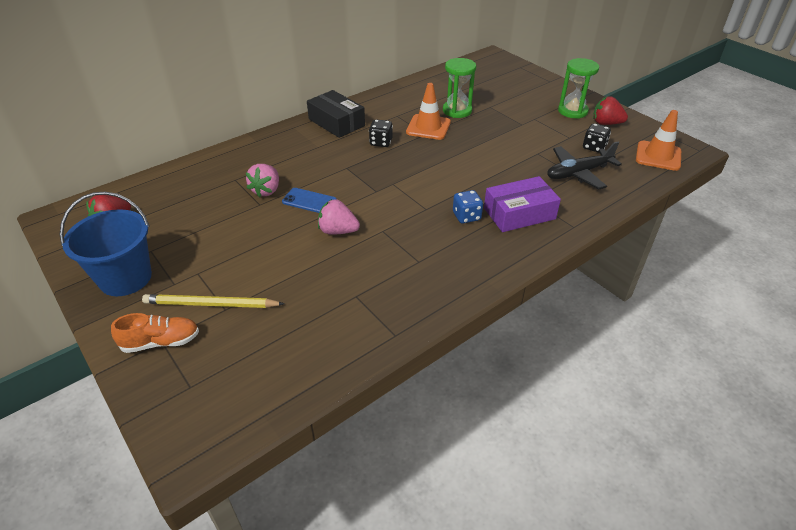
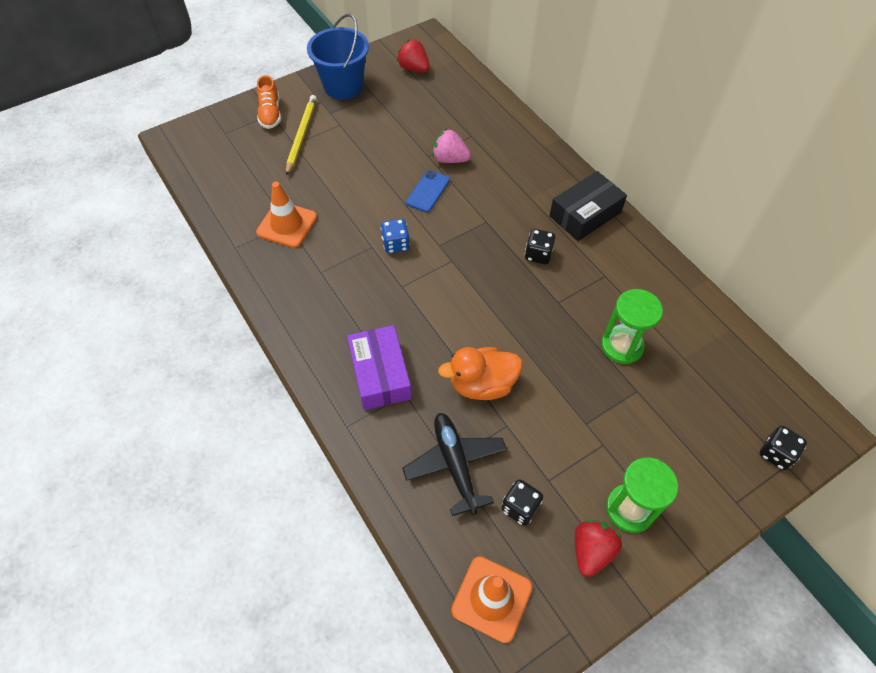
camera: 95 degrees right, 15 degrees up
(338, 231) = (377, 212): pink strawberry -> none
(428, 127) = (575, 307): orange traffic cone -> orange traffic cone (287, 225)
(466, 216) = (383, 321): blue dice -> blue dice (395, 244)
(509, 164) = (482, 384): none -> orange duck
(514, 69) = (776, 454): none -> black dice

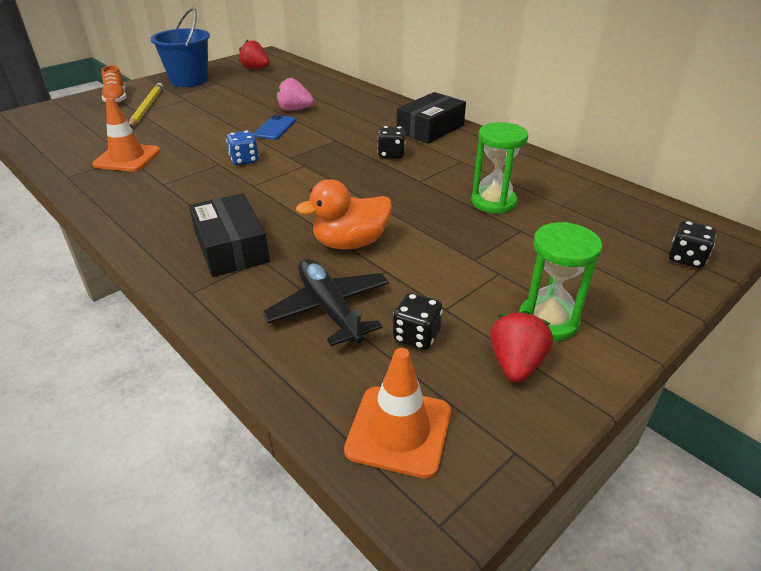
camera: 10 degrees left, 20 degrees down
(380, 374) = (231, 247): purple box -> black box

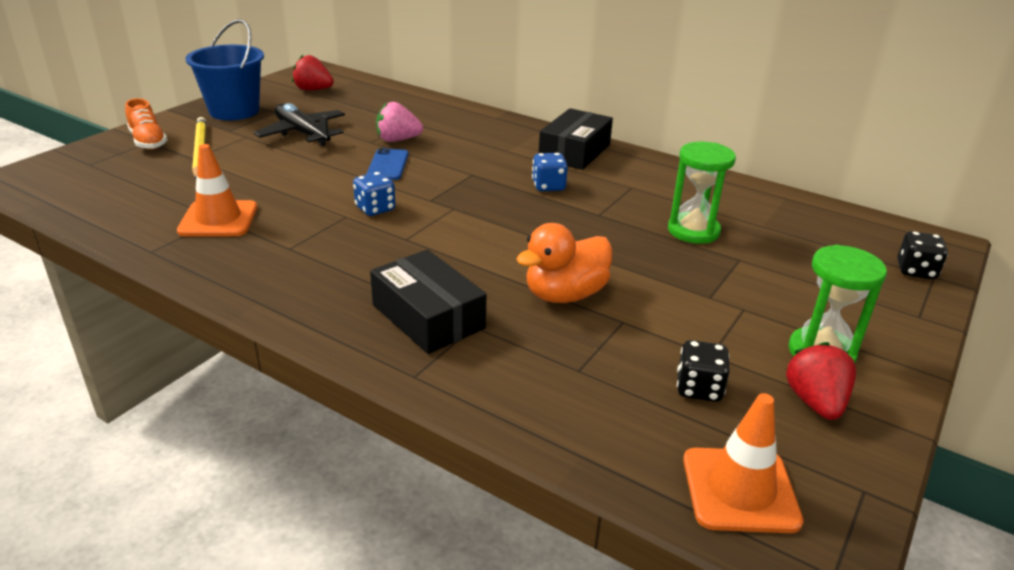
camera: 15 degrees left, 5 degrees down
(329, 309) = (586, 372): black plane -> black plane (302, 133)
(391, 154) = (548, 186): black dice -> blue dice

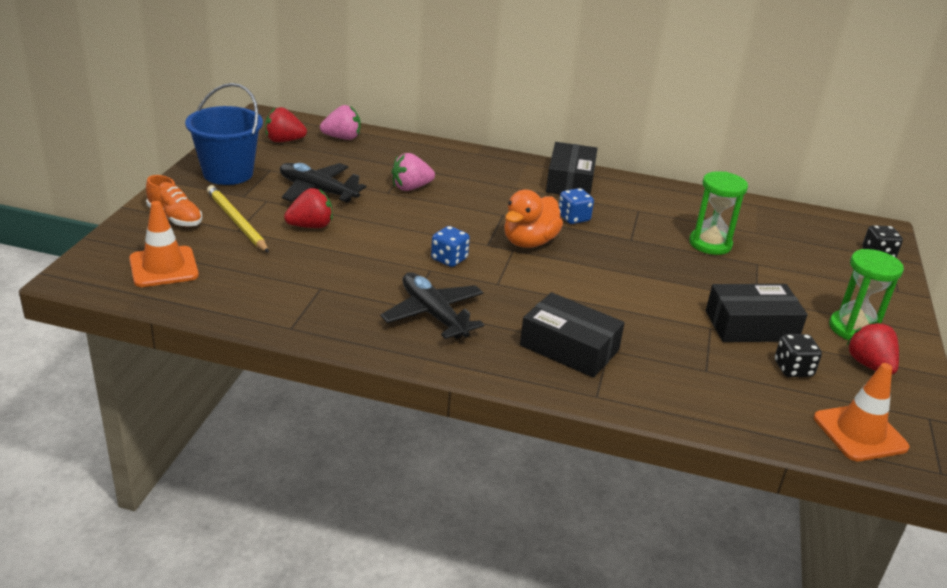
camera: 20 degrees left, 0 degrees up
(218, 219) = (322, 289): orange traffic cone -> orange traffic cone (163, 267)
(265, 162) = (311, 226): none -> red strawberry
(307, 259) = (433, 314): none -> black plane
(371, 92) = (342, 138): none -> pink strawberry
(388, 165) = (423, 214): blue phone -> none
(565, 295) = (655, 313): orange duck -> orange duck (529, 242)
(678, 327) = (751, 326): none -> black box

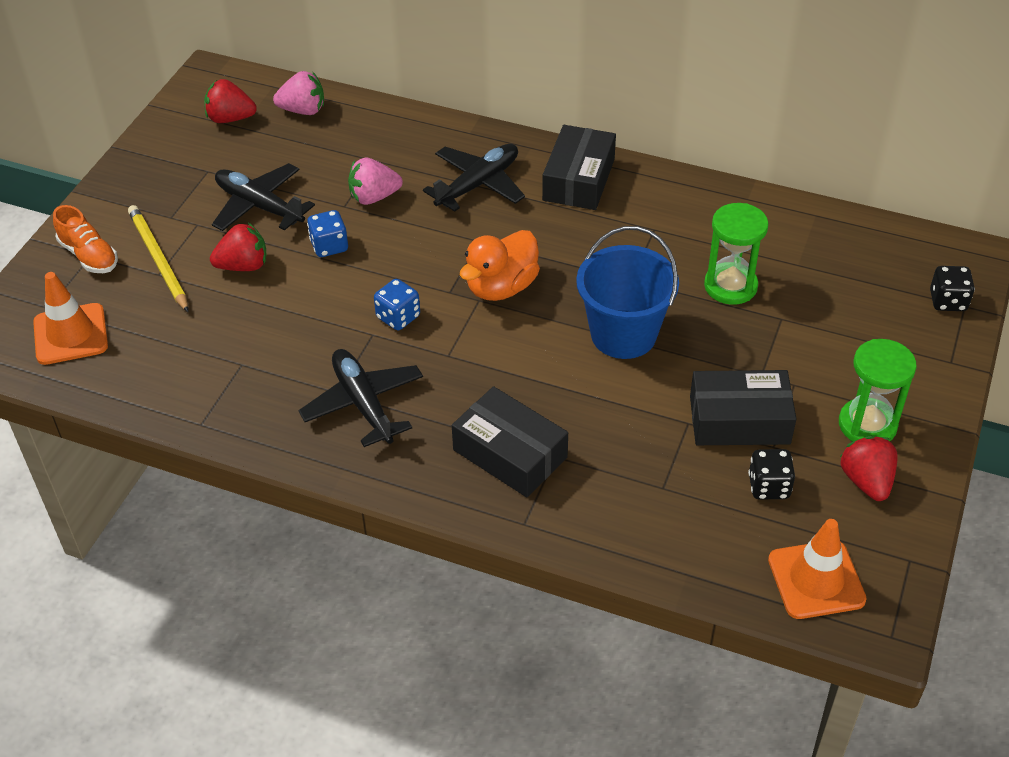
camera: 10 degrees right, 15 degrees up
(228, 173) = (156, 179): blue bucket -> blue bucket (623, 334)
(492, 182) = (478, 184): none -> black plane
(573, 218) = (567, 245): blue dice -> blue dice (329, 246)

